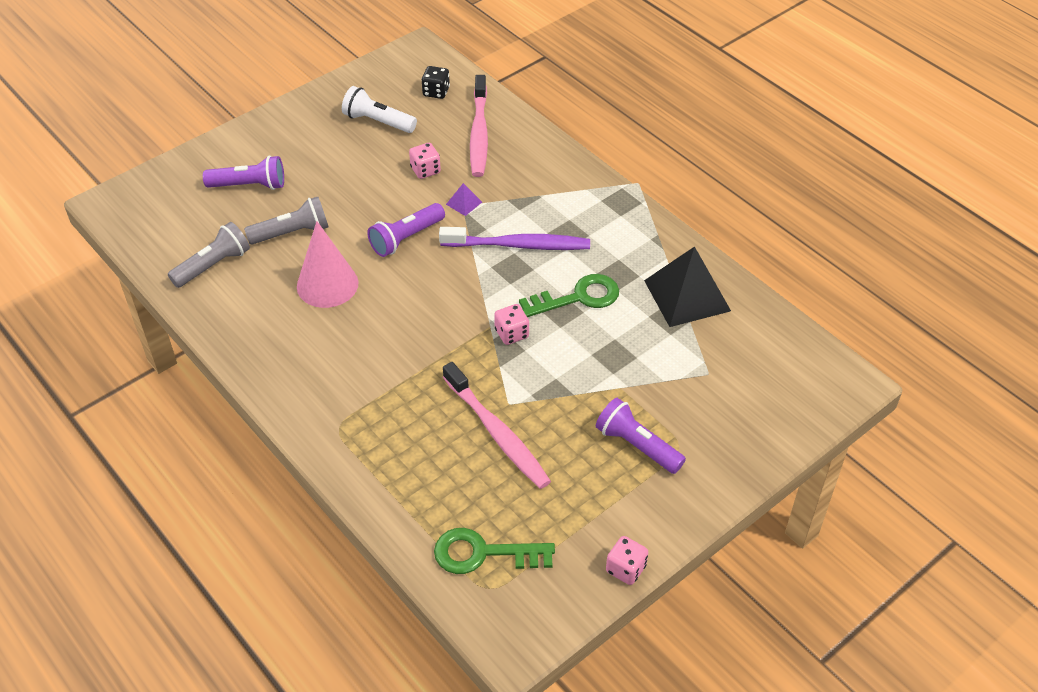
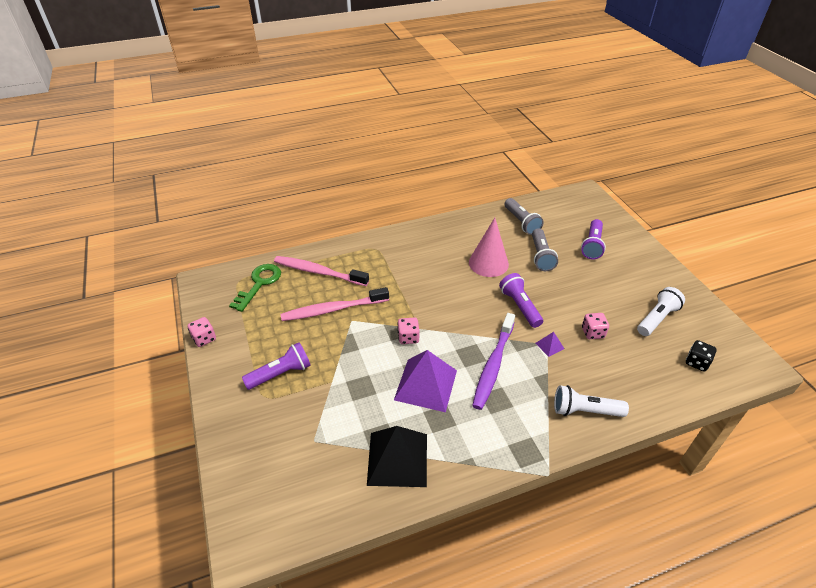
camera: 110 degrees right, 5 degrees down
(479, 133) = (635, 377): pink toothbrush -> pink toothbrush (318, 272)
(546, 166) = (585, 411): none -> white flashlight
(578, 297) = (426, 385): green key -> purple pyramid

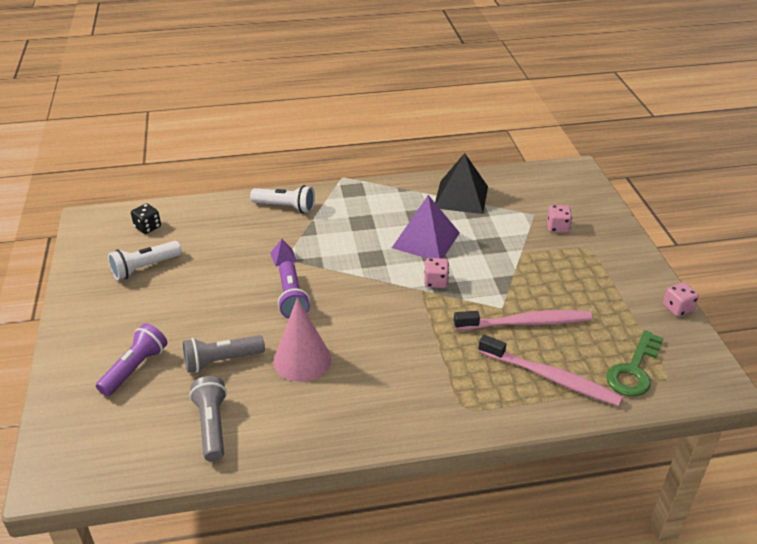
camera: 170 degrees left, 5 degrees down
(280, 374) = (576, 265): purple flashlight -> none
(493, 365) = (352, 247): purple toothbrush -> none
(541, 256) = (221, 361): grey flashlight -> grey flashlight turned 120 degrees counterclockwise
(592, 333) = (228, 263): pink dice -> pink dice (557, 227)

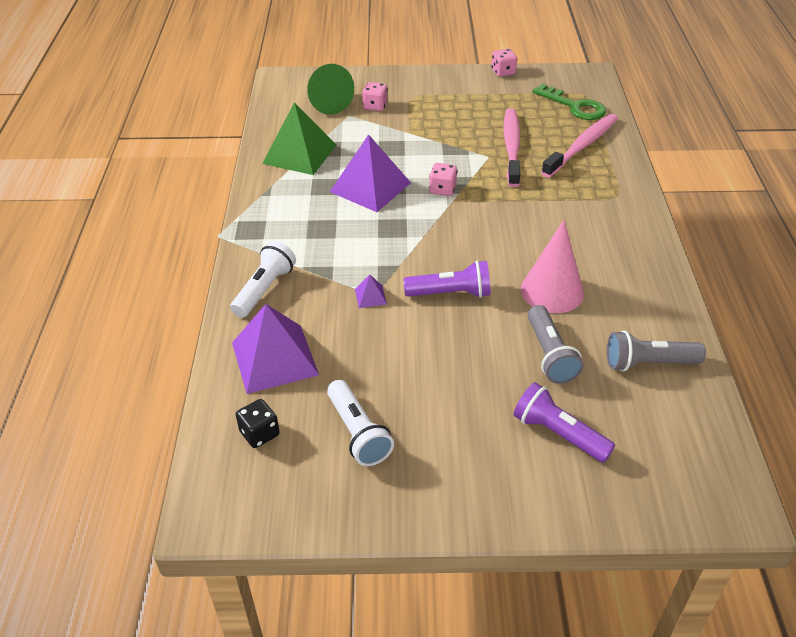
camera: 80 degrees left, 5 degrees up
(215, 222) = (274, 358): none -> purple pyramid
(461, 197) = (300, 154): black pyramid -> green pyramid
(551, 198) = (325, 101): none -> green cone

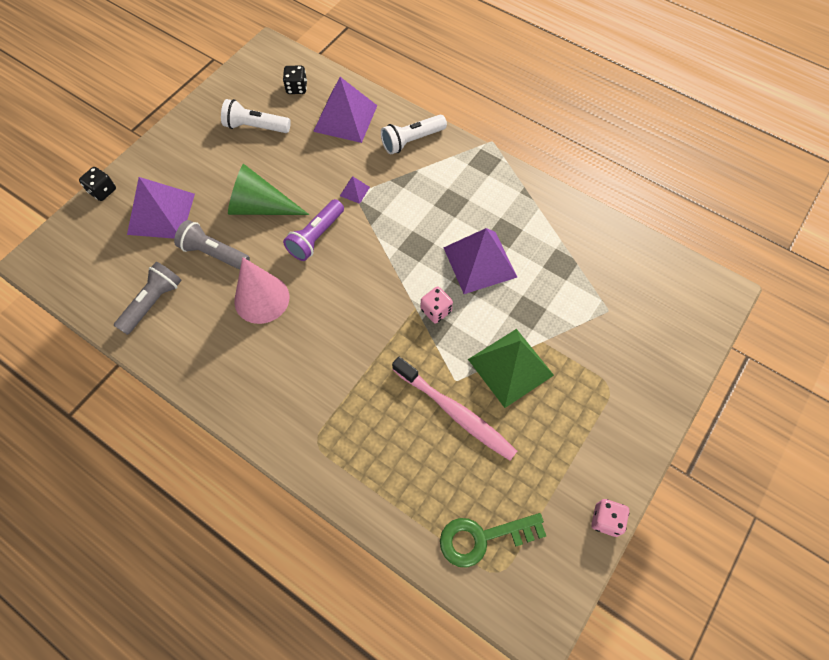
camera: 125 degrees right, 20 degrees up
(264, 289) = (412, 141): white flashlight -> white flashlight turned 90 degrees clockwise
(300, 154) = (567, 239): green pyramid -> green pyramid (510, 367)
(325, 101) = (649, 306): green cone -> green cone (260, 207)
(375, 106) = (611, 342): pink dice -> none
(558, 434) = (161, 214): purple flashlight -> purple pyramid
(582, 146) = (409, 479): pink toothbrush -> none
(595, 520) = (102, 191): none -> black dice

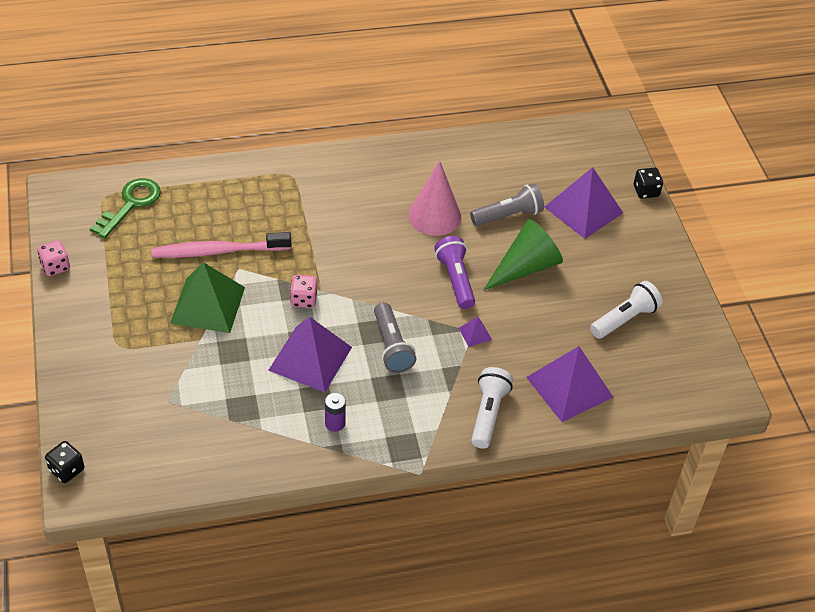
camera: 130 degrees right, 15 degrees down
(153, 303) = (499, 162): grey flashlight -> grey flashlight (392, 346)
(296, 88) = (648, 379): black dice -> black dice (66, 470)
(510, 207) = (335, 423): none -> purple battery

